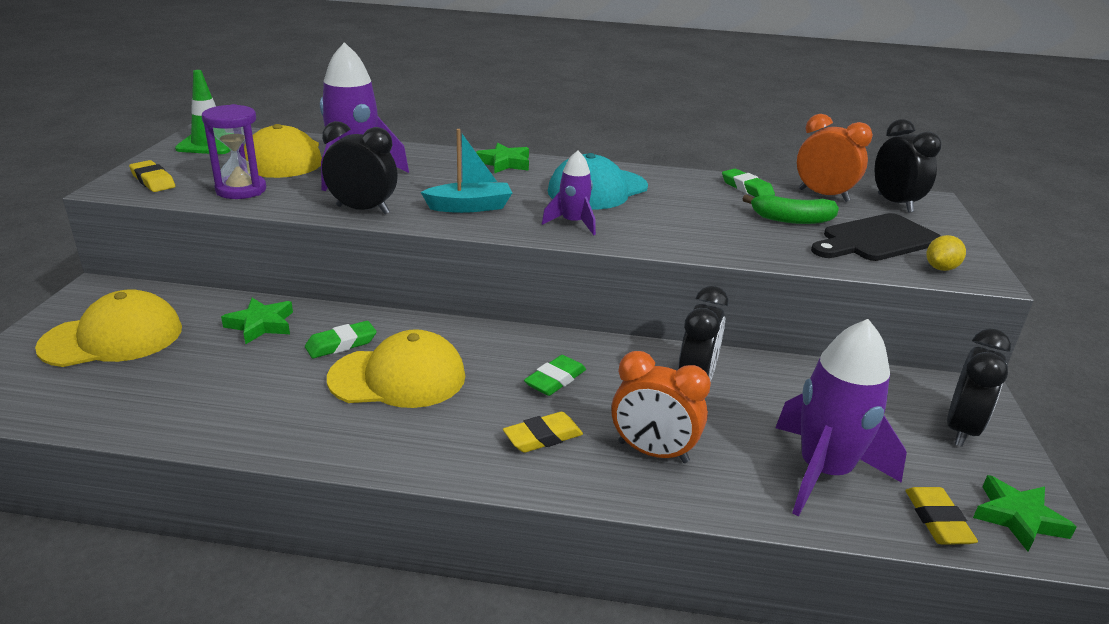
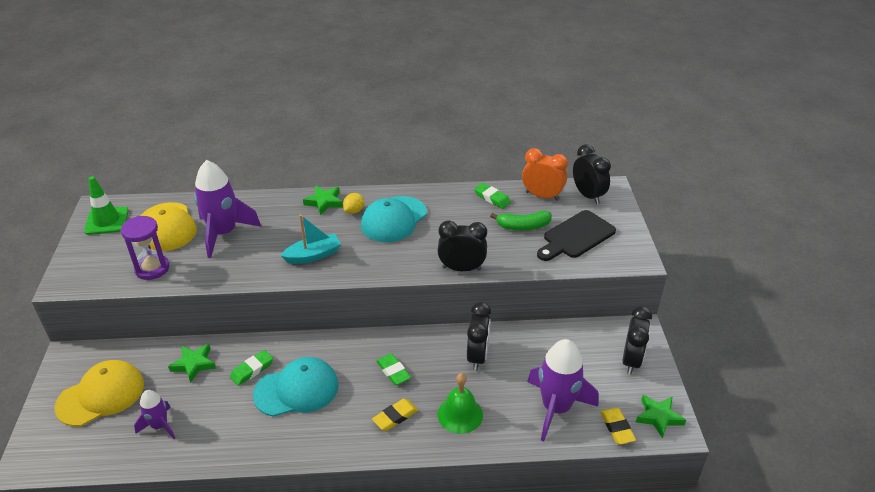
camera: 10 degrees left, 10 degrees up
(153, 181) = (86, 271): yellow eraser -> none
(363, 210) = (243, 273): black clock -> black clock (461, 268)
(398, 377) = (296, 390): yellow cap -> turquoise cap
(555, 380) = (393, 371): green eraser -> green eraser turned 60 degrees counterclockwise
(573, 223) = (384, 258): purple rocket -> purple rocket (160, 426)
(653, 452) = (460, 414): orange clock -> green bell
(941, 268) = (614, 256): yellow lemon -> yellow lemon (354, 211)

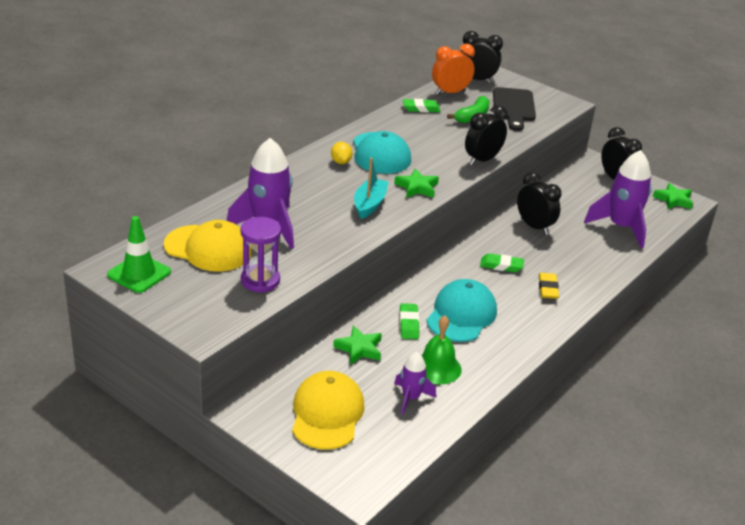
camera: 50 degrees left, 5 degrees down
(324, 202) = (306, 167): green star -> green star (417, 187)
(460, 414) = (579, 263): green bell -> green bell (437, 367)
(617, 428) = (664, 218): yellow eraser -> none

